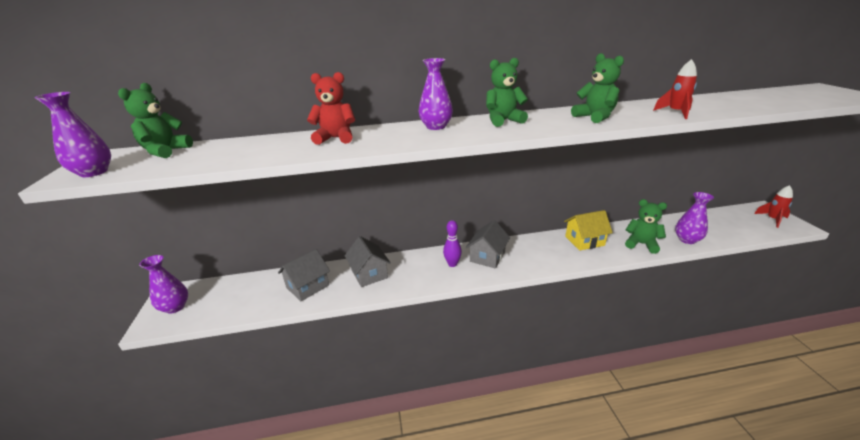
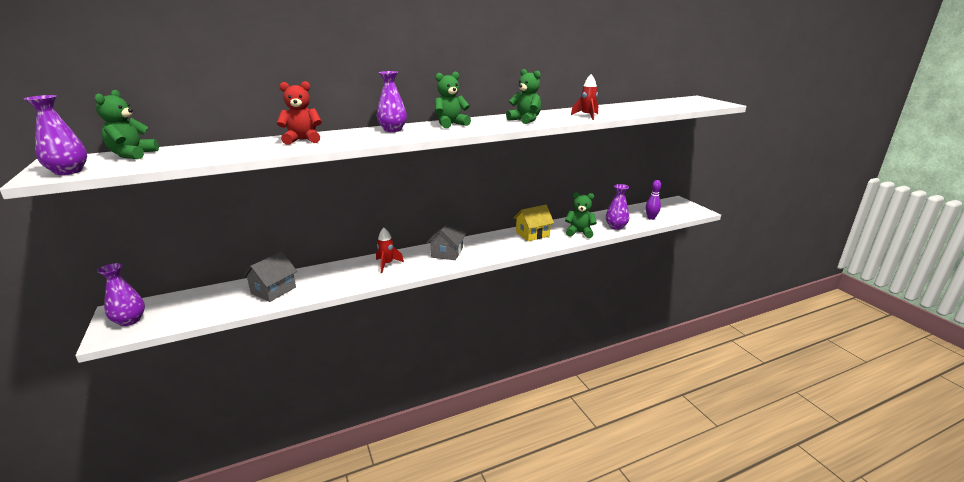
camera: 15 degrees left, 5 degrees down
(369, 274) = (335, 275): grey house -> none
(452, 264) = (415, 261): purple bowling pin -> purple bowling pin (651, 218)
(772, 219) = (682, 208): red rocket -> red rocket (387, 264)

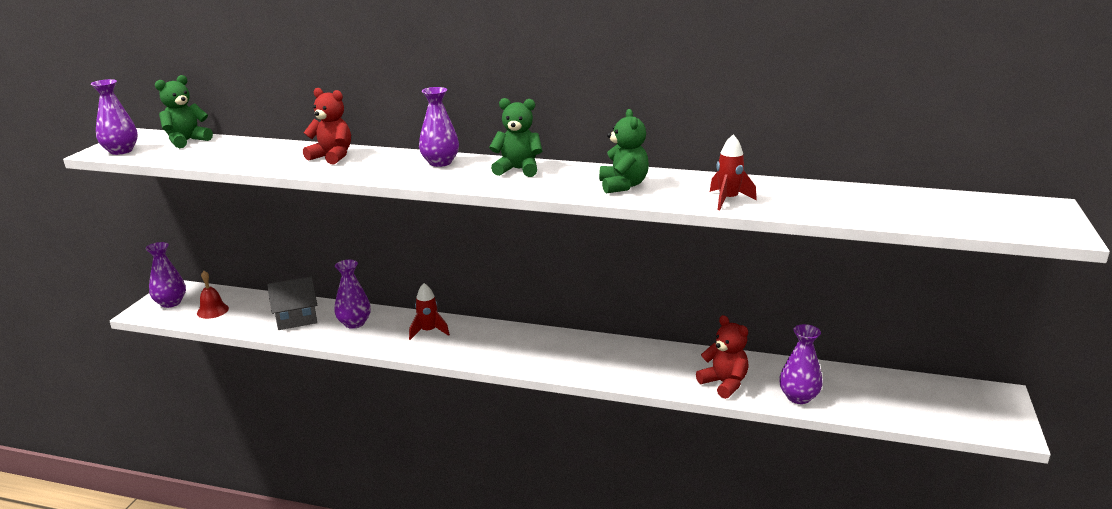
camera: 40 degrees right, 0 degrees up
(185, 311) = (212, 310): none -> red bell
(326, 277) = (354, 323): none -> purple vase
(447, 252) = (510, 342): grey house -> none
(532, 234) = (653, 359): yellow house -> none
(579, 232) = (724, 384): green teddy bear -> red teddy bear
(651, 218) = (888, 406): purple bowling pin -> none

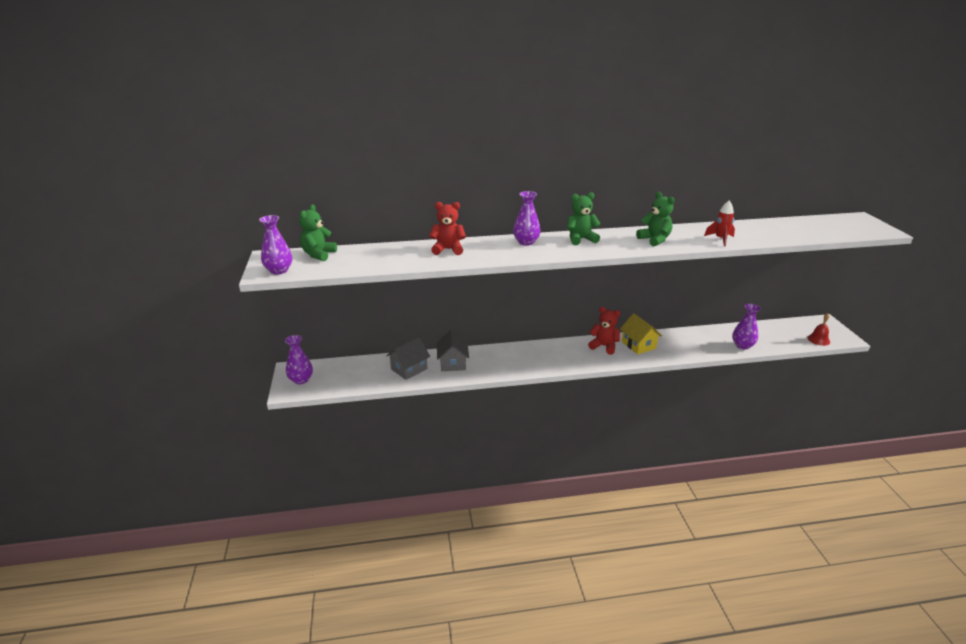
camera: 25 degrees left, 5 degrees up
(212, 310) = (341, 378): red bell -> red bell (818, 339)
(354, 323) = (453, 363): purple vase -> grey house
(428, 331) = (507, 357): red rocket -> none
(629, 358) = (638, 345): none -> yellow house
(724, 384) = (701, 347): red teddy bear -> red teddy bear (604, 346)

